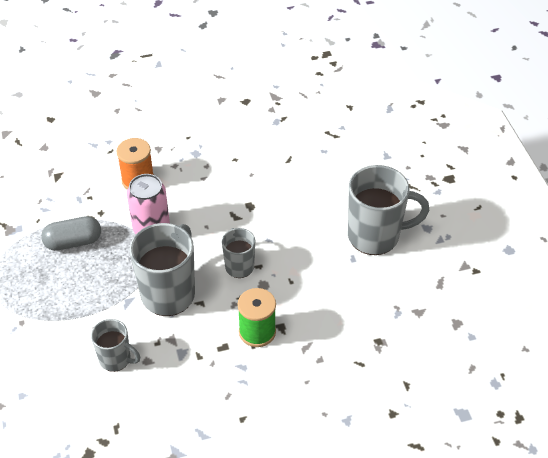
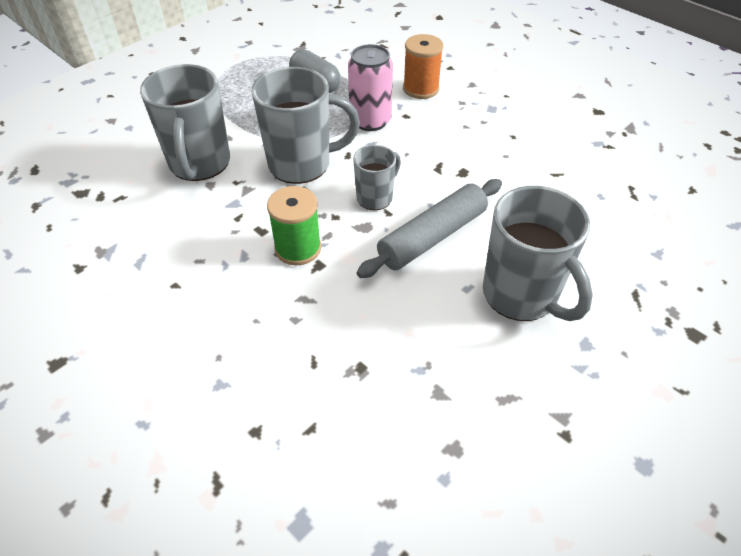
camera: 60 degrees right, 0 degrees up
(116, 359) = (199, 164): grey mug -> grey mug, size x1.80
(298, 254) = (432, 237): none -> grey rolling pin

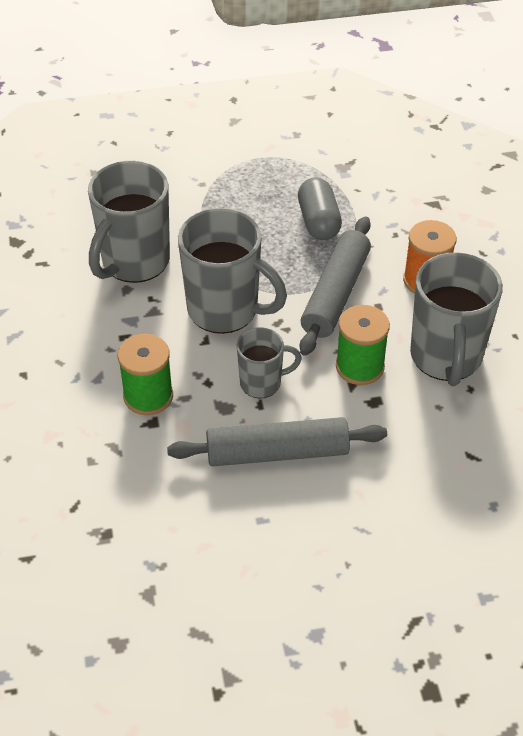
camera: 35 degrees right, 0 degrees up
(370, 121) = (335, 294): pink can -> grey rolling pin
(431, 156) = (359, 367): none -> green spool
(521, 295) = (303, 556): grey mug -> grey mug (446, 357)

